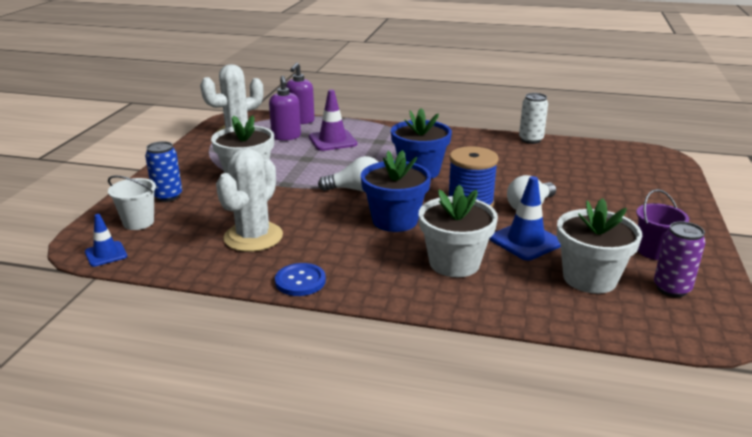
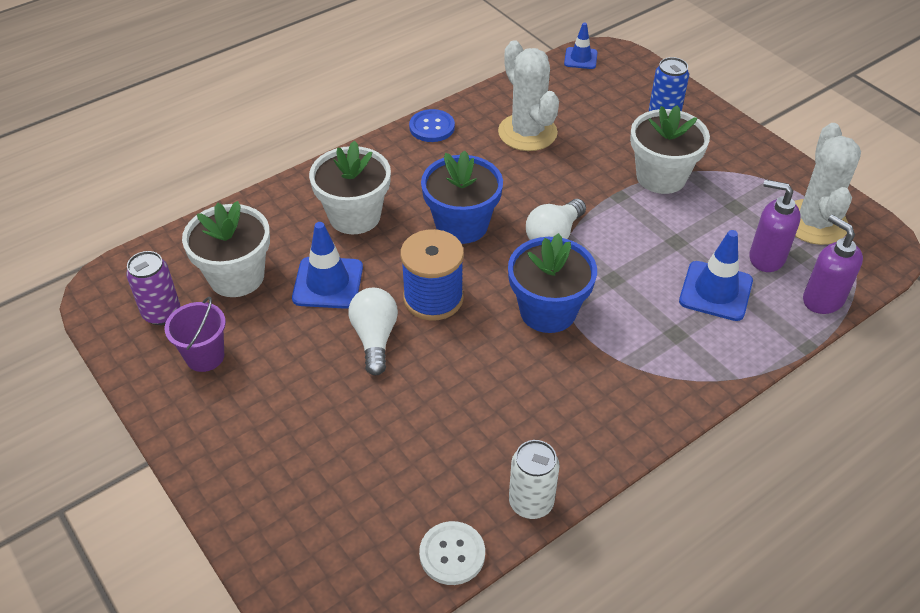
camera: 130 degrees right, 20 degrees up
(138, 222) = (622, 86): white bucket -> none
(332, 141) = (715, 291): purple traffic cone -> blue traffic cone
(584, 145) = (452, 554): none -> white button

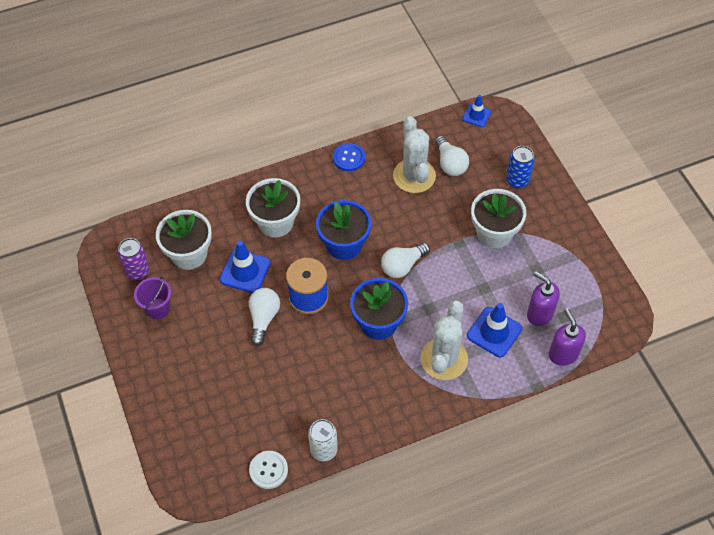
camera: 15 degrees right, 10 degrees up
(569, 112) = (450, 164): none -> white light bulb
(814, 222) = (585, 293): white cactus -> white cactus (444, 359)

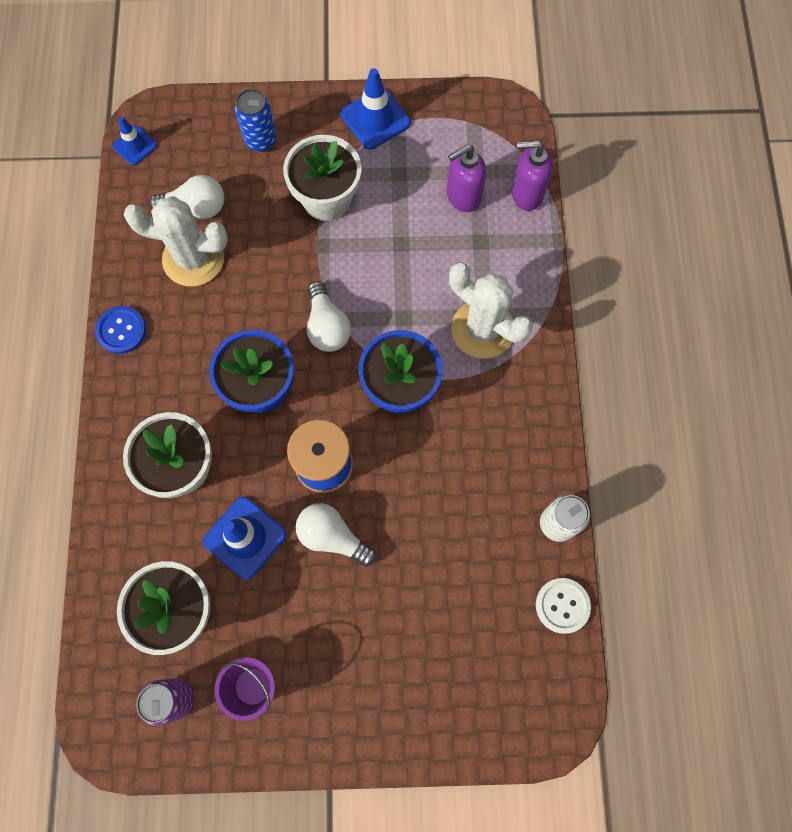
camera: 70 degrees left, 15 degrees up
(494, 332) = (467, 257): blue traffic cone -> blue traffic cone (375, 119)

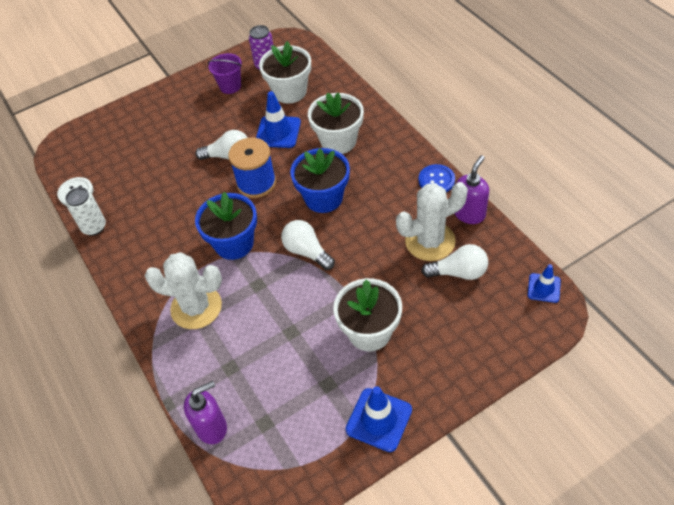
camera: 155 degrees right, 20 degrees down
(195, 207) = (459, 272): white light bulb -> white light bulb turned 150 degrees counterclockwise
(261, 140) = (455, 346): blue can -> none
(463, 196) = (264, 395): purple soap dispenser -> purple soap dispenser (469, 214)

